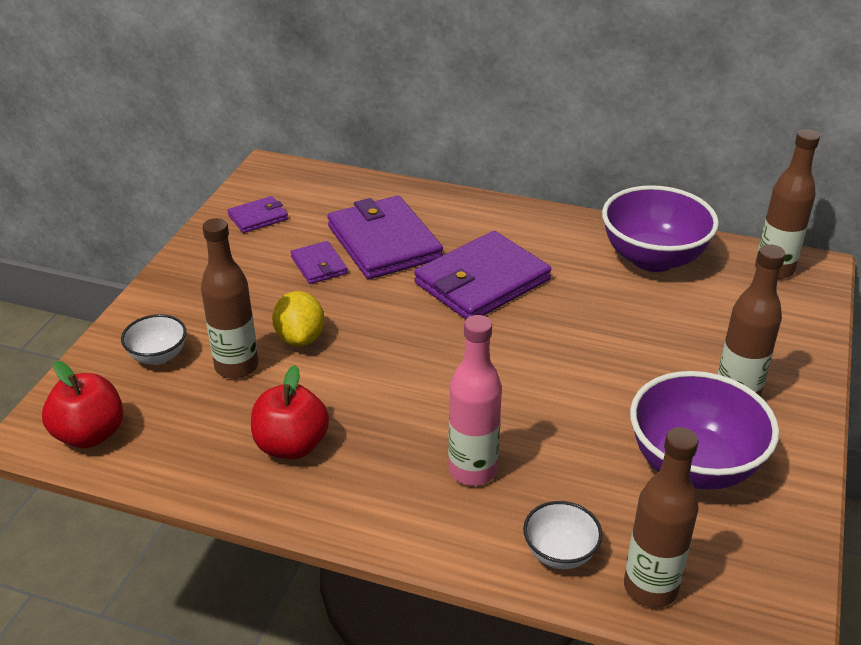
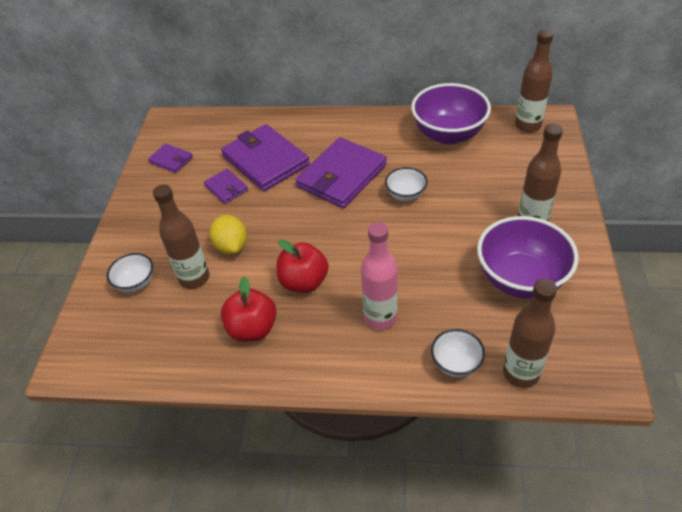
camera: 10 degrees left, 10 degrees up
(90, 434) = (107, 355): red apple -> red apple (304, 282)
(258, 217) = (171, 160): purple wallet -> purple wallet turned 75 degrees clockwise
(564, 323) = (406, 195): none -> white bowl

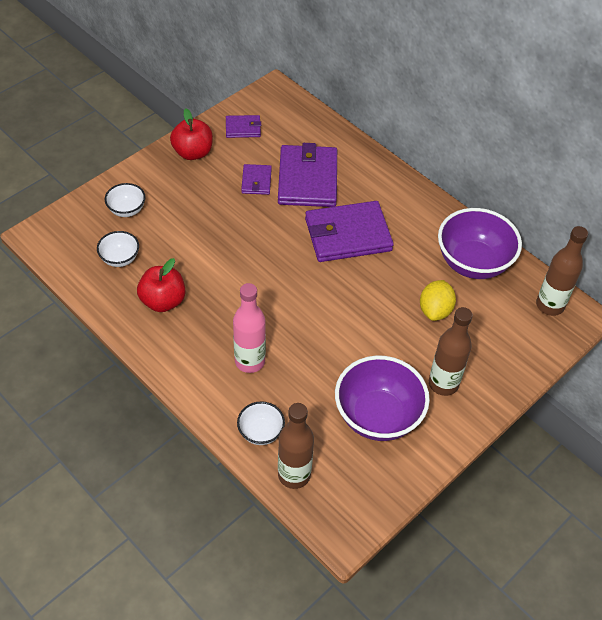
camera: 35 degrees right, 5 degrees up
(171, 160) = (243, 128): purple wallet -> purple wallet turned 75 degrees counterclockwise
(194, 278) = (165, 235): brown bottle -> none
(231, 246) = (212, 230): yellow lemon -> yellow lemon (435, 310)
(304, 282) = (229, 295): red apple -> red apple (193, 152)
(406, 195) = (376, 287): white bowl -> white bowl (120, 259)

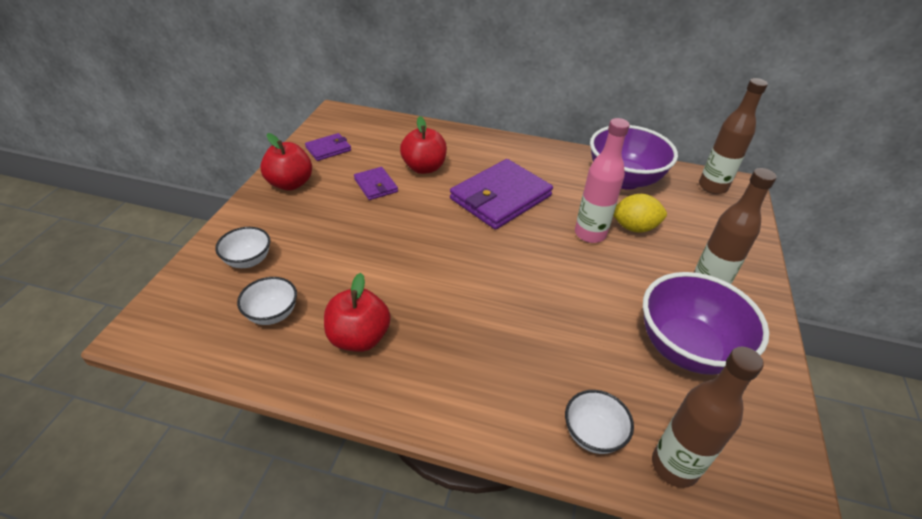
camera: 30 degrees left, 10 degrees down
(250, 361) = (510, 357): pink bottle -> pink bottle (590, 234)
(307, 179) = (424, 168): purple wallet -> red apple
(435, 310) = (634, 227): yellow lemon -> yellow lemon turned 75 degrees counterclockwise

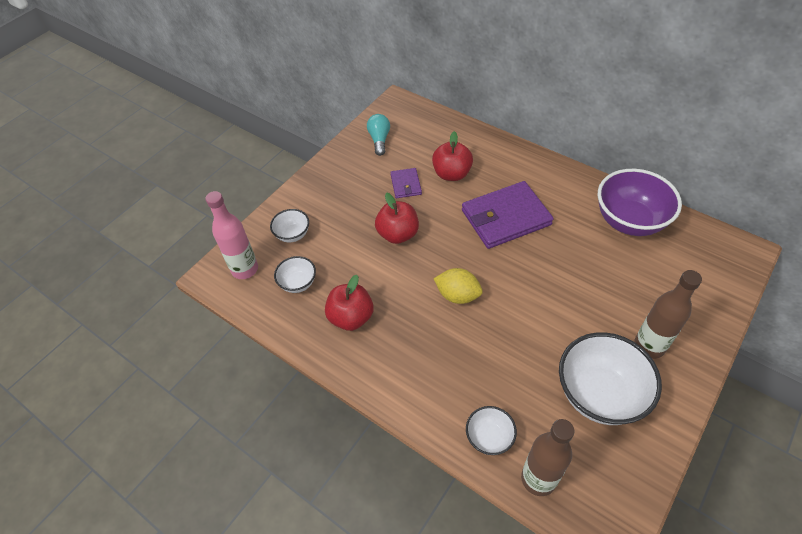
camera: 25 degrees right, 10 degrees up
(290, 184) = (340, 170): red apple -> red apple (398, 234)
(328, 149) = (379, 140): purple wallet -> turquoise light bulb
(590, 234) = (568, 271): pink bottle -> pink bottle (245, 269)
(634, 227) = (612, 273): yellow lemon -> yellow lemon (457, 295)
(686, 348) = (599, 394): purple bowl -> white bowl
(712, 187) = (715, 247): brown bottle -> none

